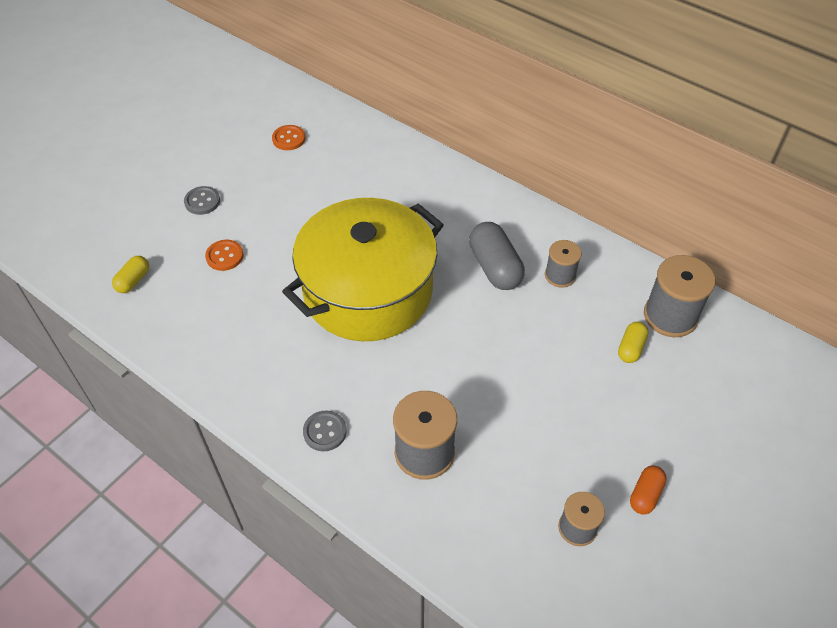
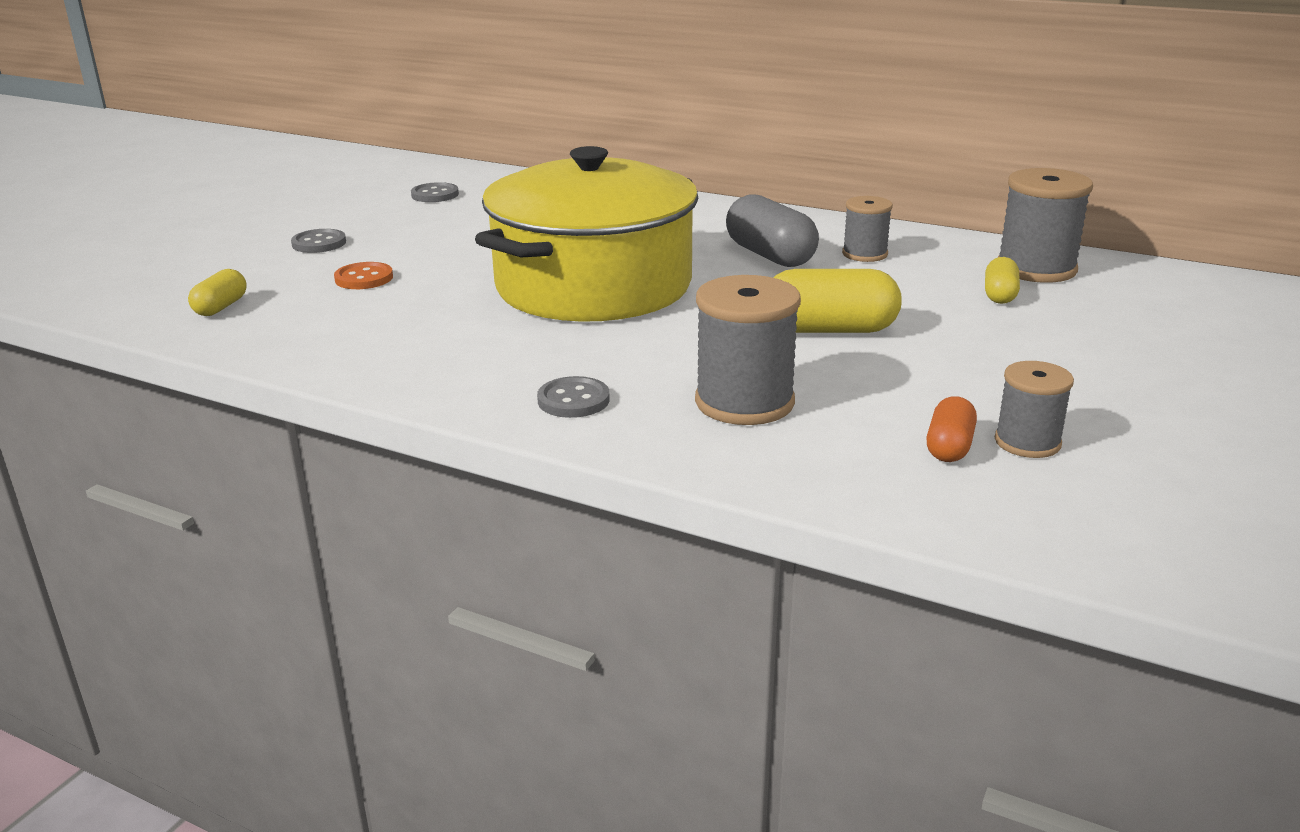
camera: 10 degrees left, 25 degrees down
(289, 139) = (435, 195): orange button -> grey button
(503, 375) = (829, 330): none -> yellow capsule
(645, 495) = (1109, 403): orange capsule -> orange capsule (949, 447)

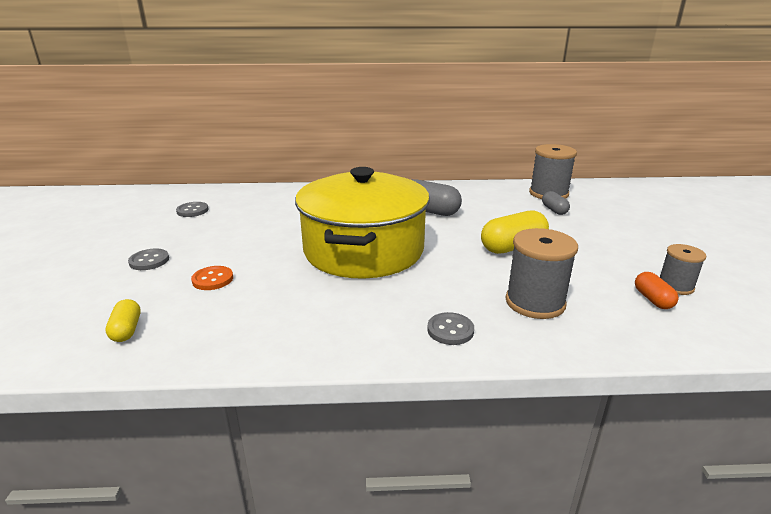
camera: 30 degrees left, 0 degrees up
(864, 254) = (470, 201): grey spool -> none
(999, 295) = (554, 210): yellow capsule -> grey capsule

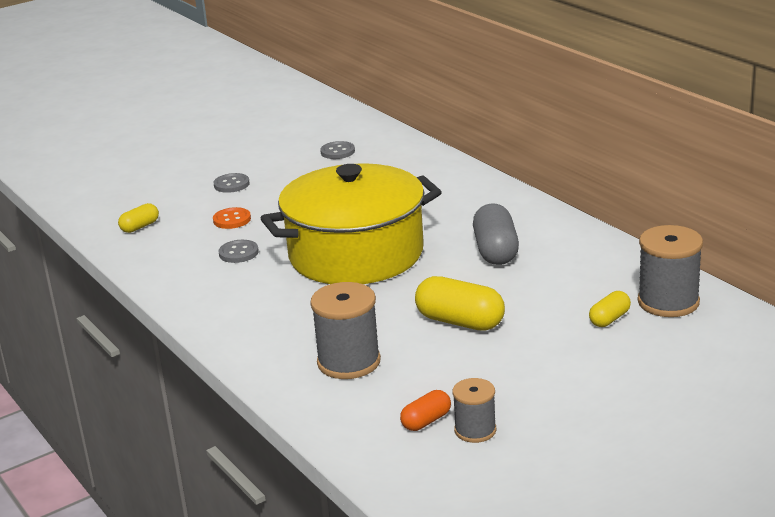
camera: 60 degrees right, 0 degrees up
(450, 330) = (260, 337): grey button -> grey button (238, 253)
(554, 210) = (609, 319): grey capsule -> yellow capsule

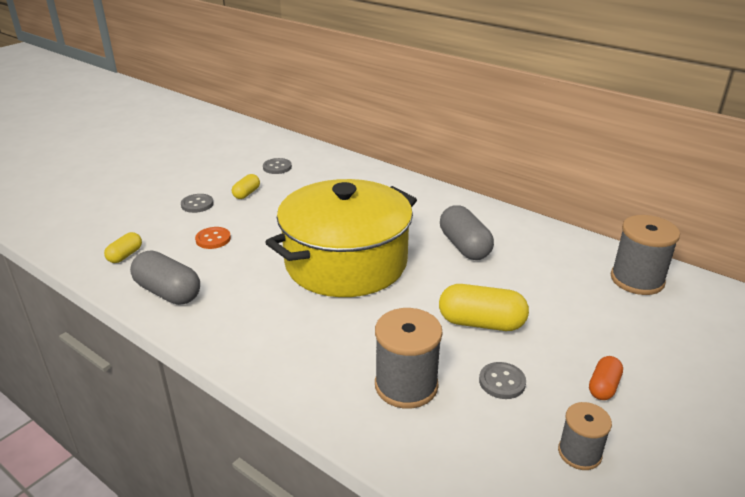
camera: 20 degrees left, 5 degrees up
(167, 263) = (168, 292): none -> grey capsule
(238, 253) = (235, 273): grey button -> grey button (502, 382)
(426, 421) = (525, 449): orange capsule -> orange capsule (603, 386)
(609, 319) = (604, 303): yellow capsule -> yellow capsule (246, 193)

